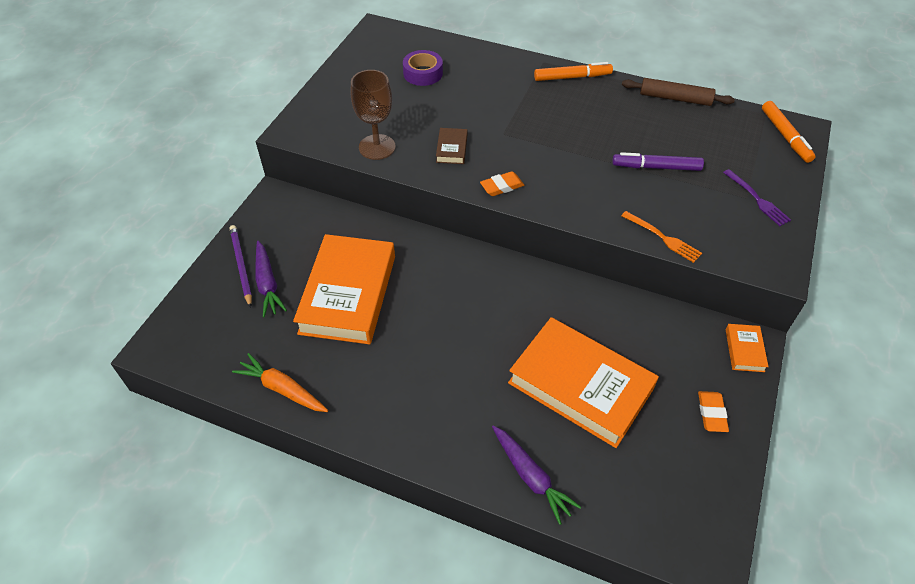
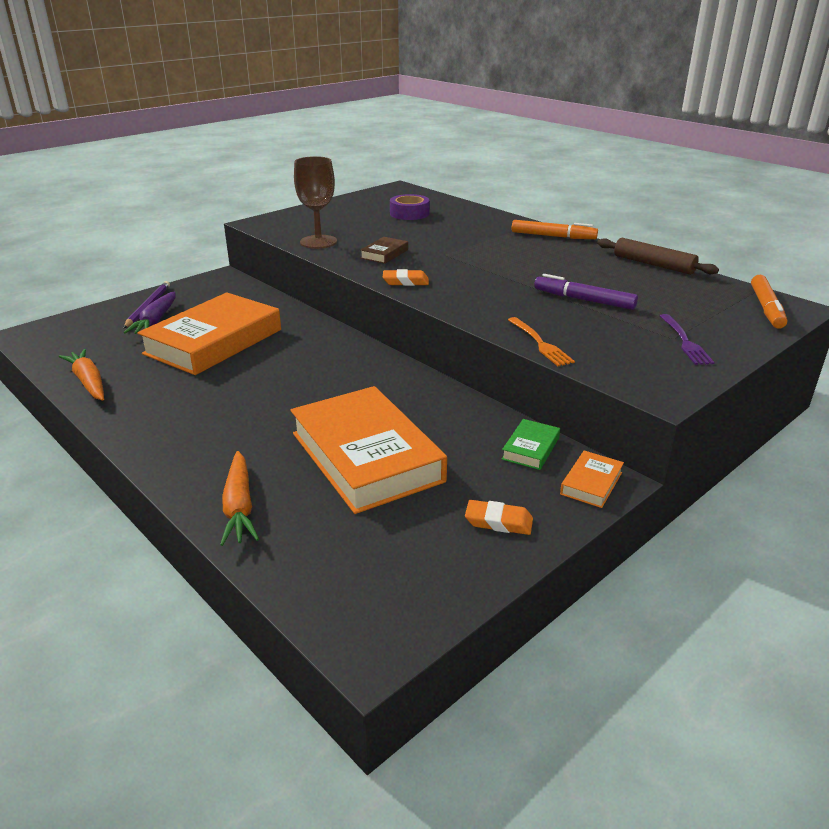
camera: 25 degrees right, 20 degrees down
(531, 476) = (239, 506): purple carrot -> orange carrot
(685, 330) = (530, 448): none -> green book
(711, 413) = (498, 521): orange eraser -> orange eraser turned 75 degrees clockwise

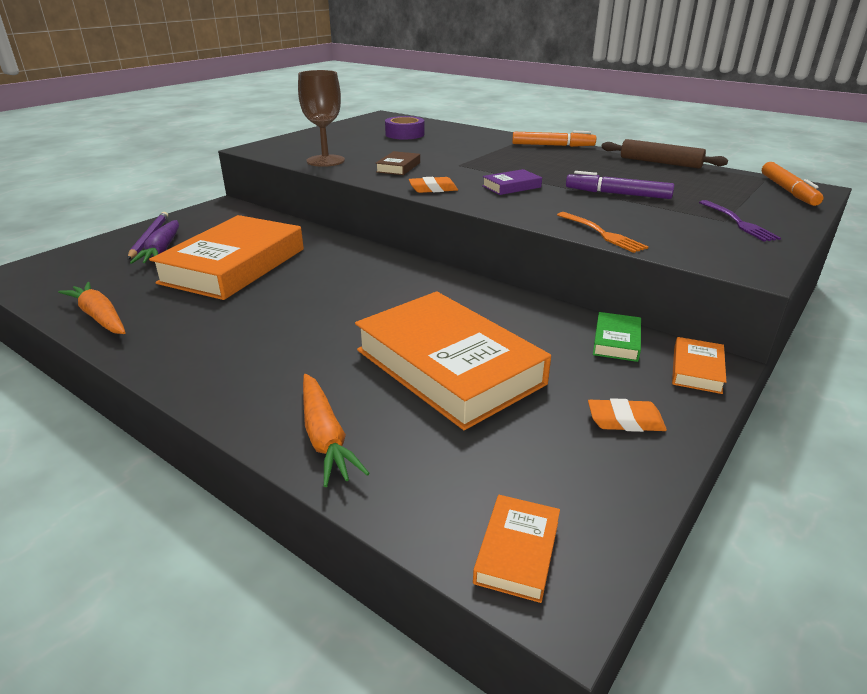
camera: 10 degrees left, 0 degrees up
(354, 614) = (517, 551): none -> orange book
(483, 284) = (511, 186): none -> purple book

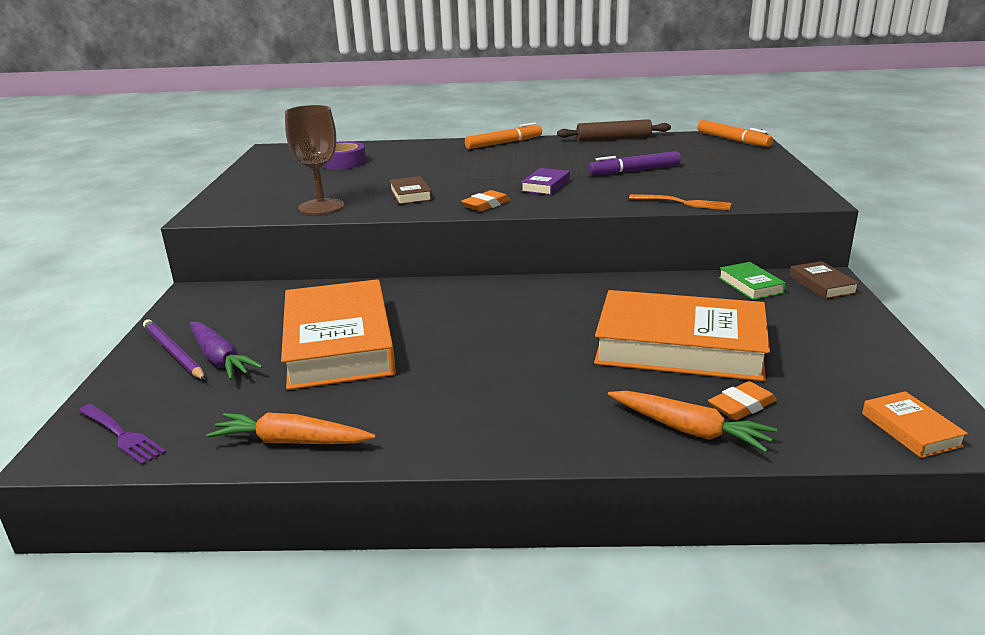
camera: 35 degrees left, 5 degrees down
(625, 420) = (837, 331): orange eraser -> orange eraser (741, 406)
(696, 370) = (822, 285): orange book -> brown book
(738, 222) = (747, 170): purple fork -> purple fork (121, 435)

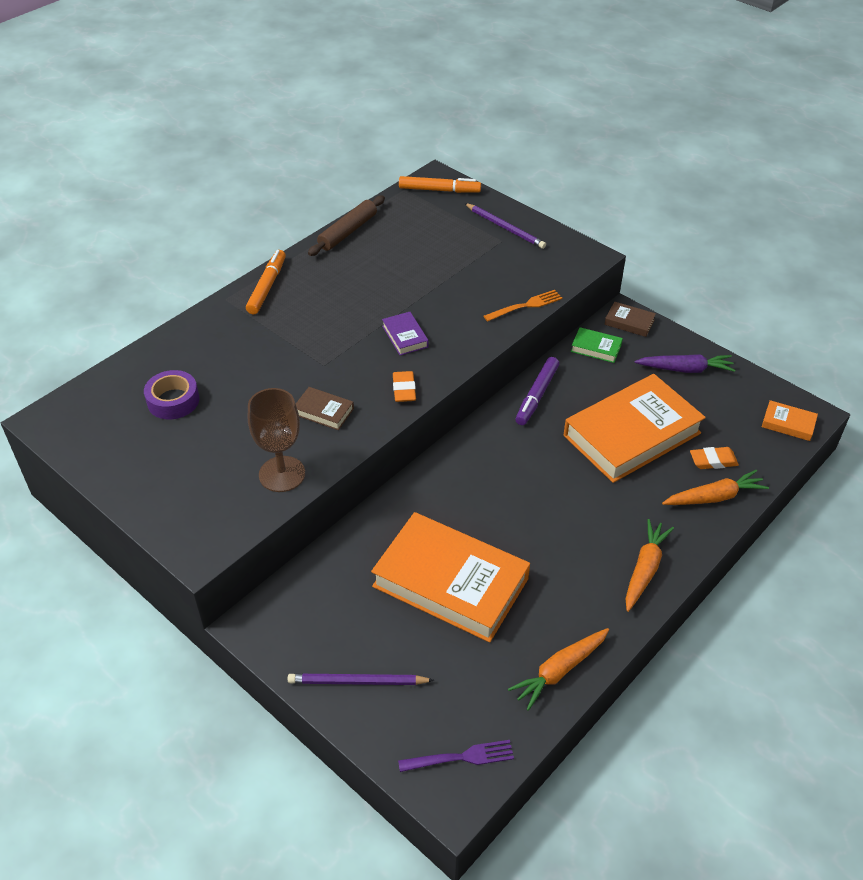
camera: 50 degrees left, 20 degrees up
(220, 359) = (400, 658): purple carrot -> purple carrot (685, 369)
(504, 432) = (645, 569): none -> orange carrot
(634, 171) = (435, 278): purple marker -> purple marker (537, 395)
(741, 406) = (713, 461): orange eraser -> orange eraser turned 75 degrees clockwise
(754, 167) = (505, 227): none -> purple pencil

